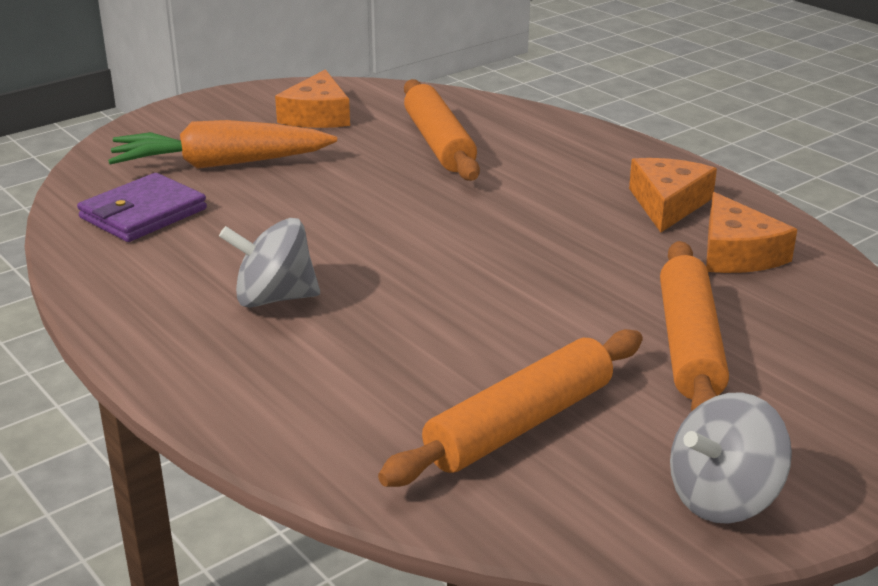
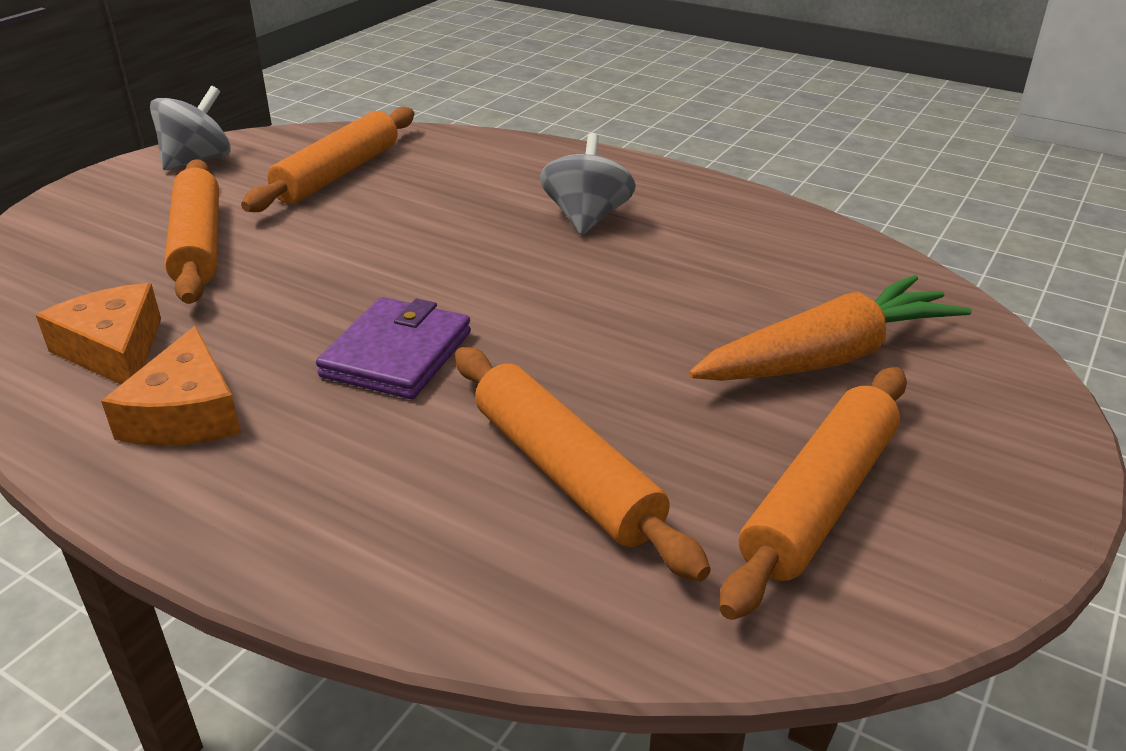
camera: 160 degrees right, 5 degrees up
(143, 213) = (814, 272): purple wallet -> purple wallet (397, 354)
(274, 298) = (586, 218): grey spinning top -> grey spinning top turned 60 degrees counterclockwise
(317, 115) = (819, 500): orange cheese -> orange rolling pin

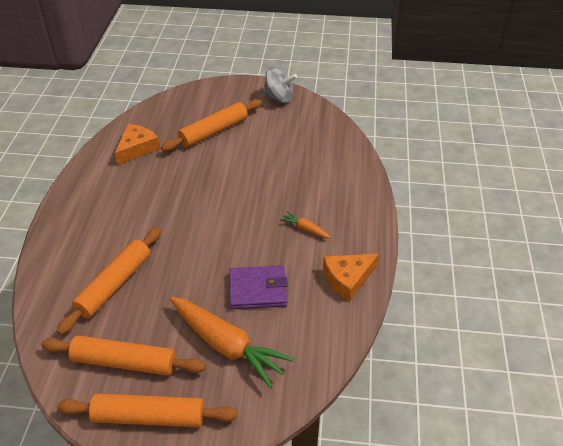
camera: 65 degrees right, 10 degrees up
(186, 413) = (110, 181): orange cheese -> orange cheese (347, 279)
(338, 174) = (295, 139): orange rolling pin -> orange rolling pin (149, 417)
(397, 354) = (166, 214): purple wallet -> purple wallet (257, 290)
(586, 218) = (305, 229): grey spinning top -> orange carrot

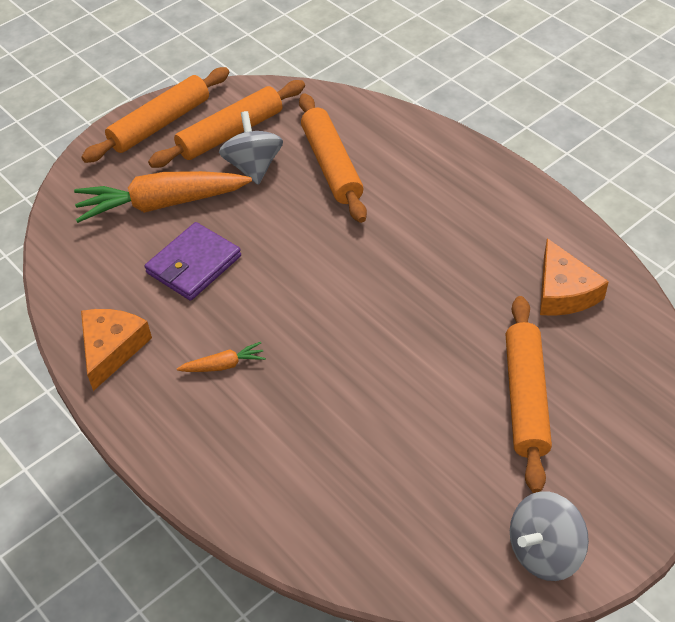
camera: 135 degrees right, 5 degrees up
(149, 323) = (253, 167): none -> grey spinning top

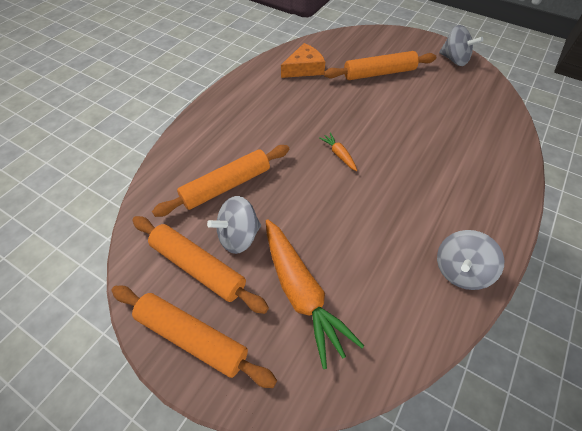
camera: 110 degrees left, 5 degrees up
(112, 349) = (460, 270): orange cheese -> grey spinning top
(194, 264) = (357, 244): purple wallet -> none
(223, 365) = (432, 197): orange carrot -> orange carrot (339, 155)

